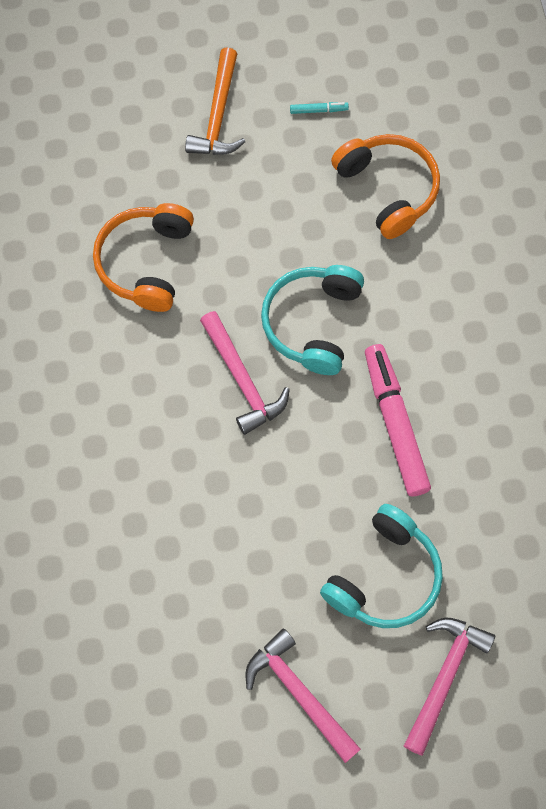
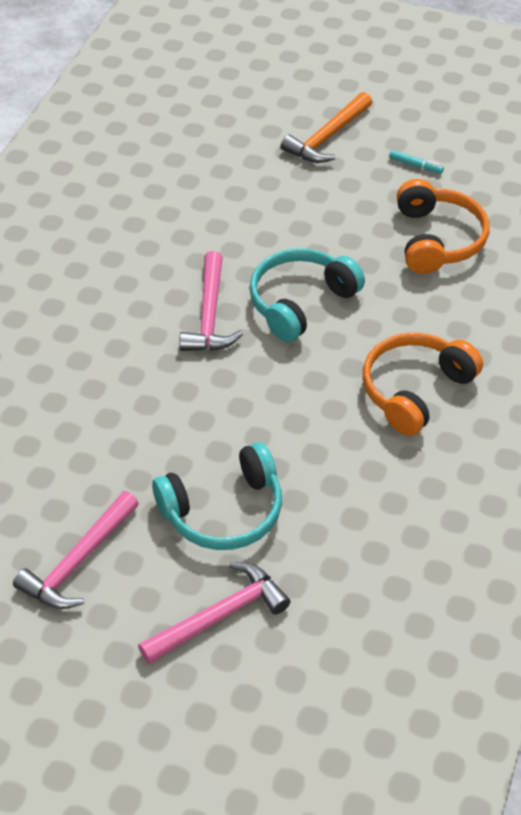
camera: 30 degrees right, 20 degrees down
(146, 262) = (193, 206): orange headphones -> orange headphones (415, 390)
(299, 693) = (79, 561): pink hammer -> pink hammer turned 135 degrees counterclockwise
(395, 424) = (319, 403): pink marker -> none

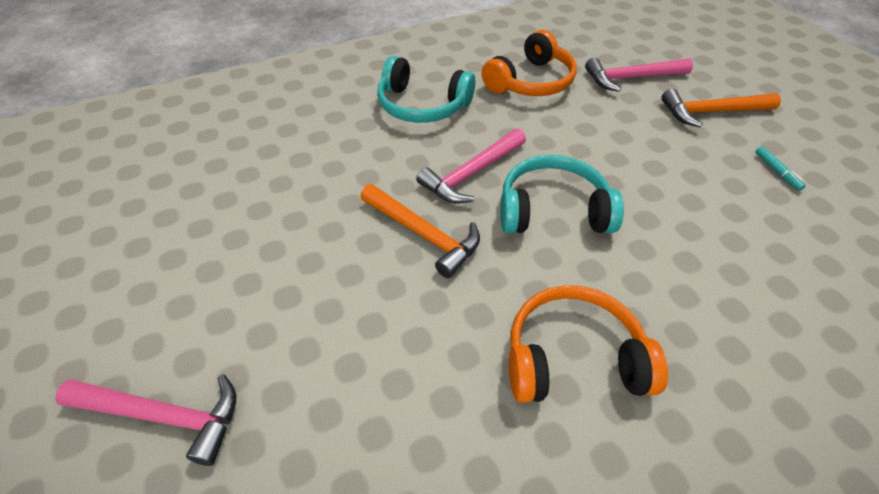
camera: 45 degrees right, 0 degrees up
(79, 561) = (157, 276): pink hammer -> pink hammer (631, 78)
(223, 511) = (289, 326): turquoise headphones -> turquoise headphones (422, 105)
(233, 385) = (423, 234): none -> orange hammer
(437, 239) = (739, 240): orange headphones -> orange headphones (530, 81)

